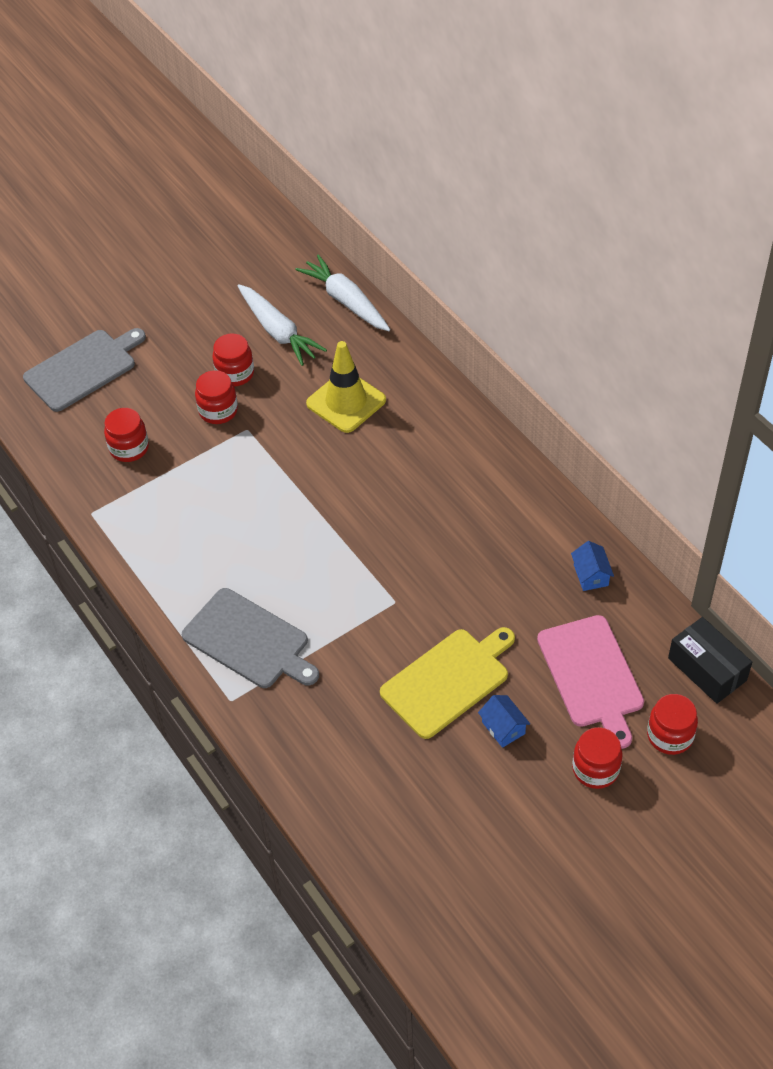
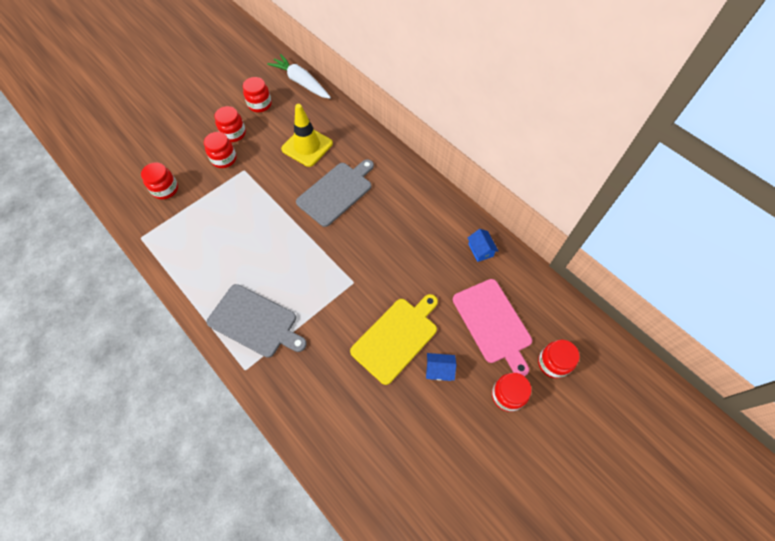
camera: 10 degrees left, 10 degrees up
(83, 368) = (133, 138): grey cutting board -> grey cutting board (336, 192)
(278, 332) = (260, 104): white carrot -> red jar
(503, 728) = (439, 370): blue house -> blue house turned 45 degrees counterclockwise
(707, 669) = (568, 310): black box -> none

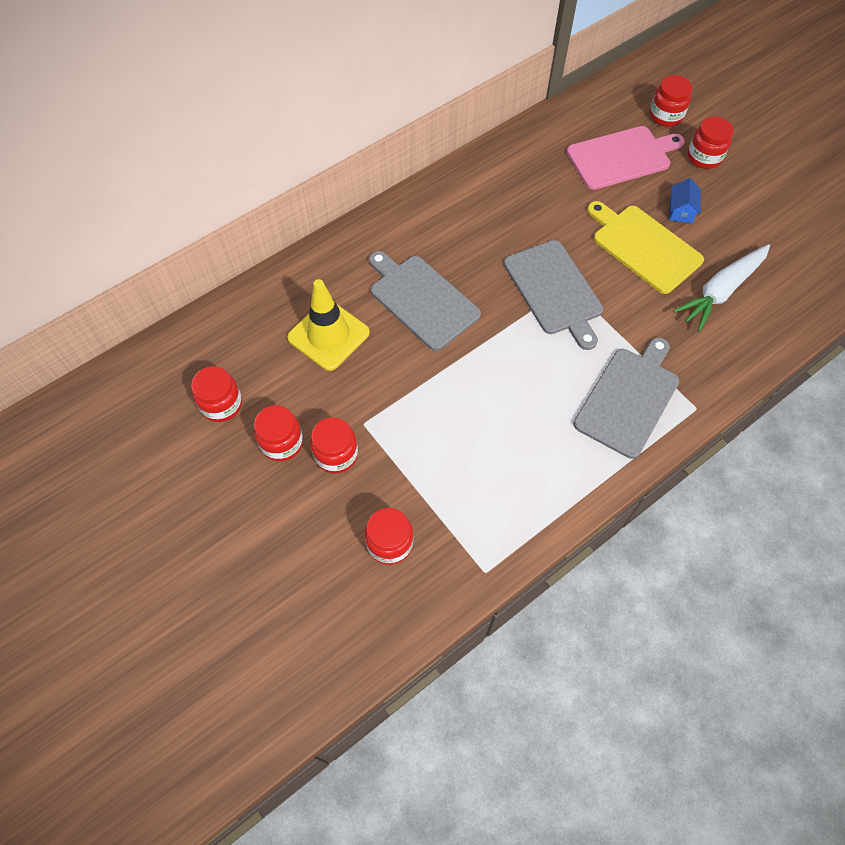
camera: 85 degrees left, 0 degrees up
(301, 82) = (183, 343): white carrot -> white carrot (721, 291)
(348, 272) = (554, 290): none -> grey cutting board
(480, 250) = (525, 155): blue house -> none

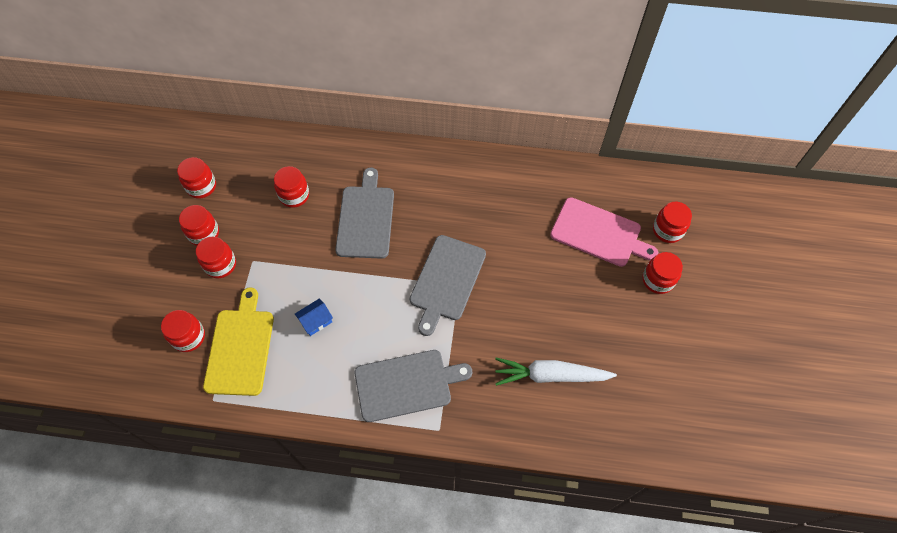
camera: 45 degrees right, 0 degrees up
(328, 335) = (294, 195): yellow traffic cone -> red jar
(643, 247) = (537, 302): yellow cutting board -> yellow cutting board (240, 348)
(681, 211) = (593, 301): blue house -> blue house (316, 321)

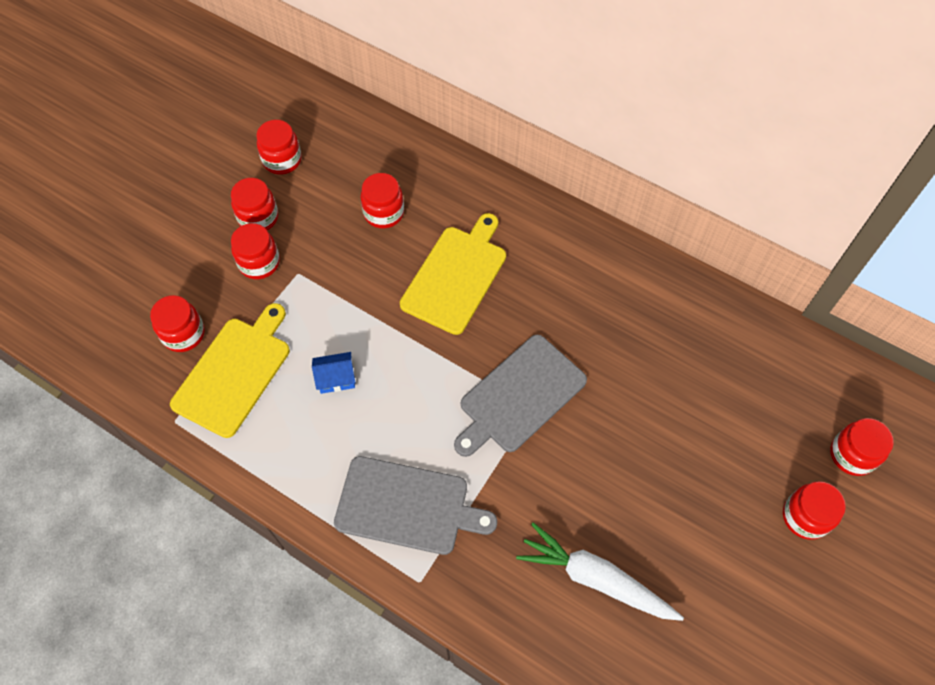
camera: 25 degrees right, 0 degrees up
(365, 218) = (456, 276): grey cutting board -> yellow cutting board
(599, 233) = (752, 419): pink cutting board -> none

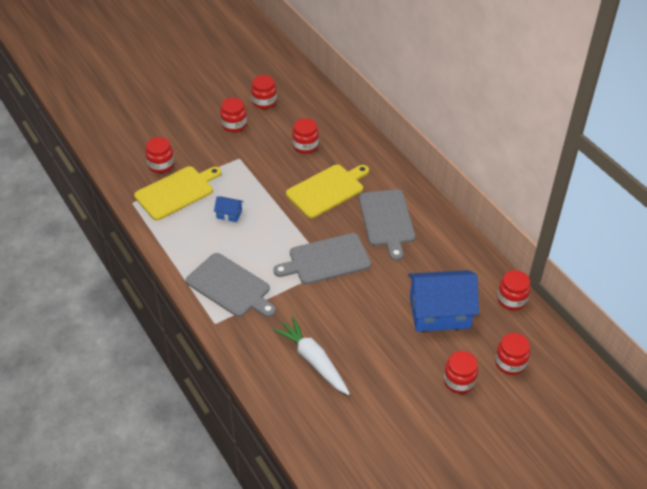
camera: 25 degrees right, 15 degrees down
(259, 263) = (221, 146): red jar -> red jar (511, 300)
(566, 292) = (387, 220): none -> grey cutting board
(719, 415) = (439, 312): none -> blue house

